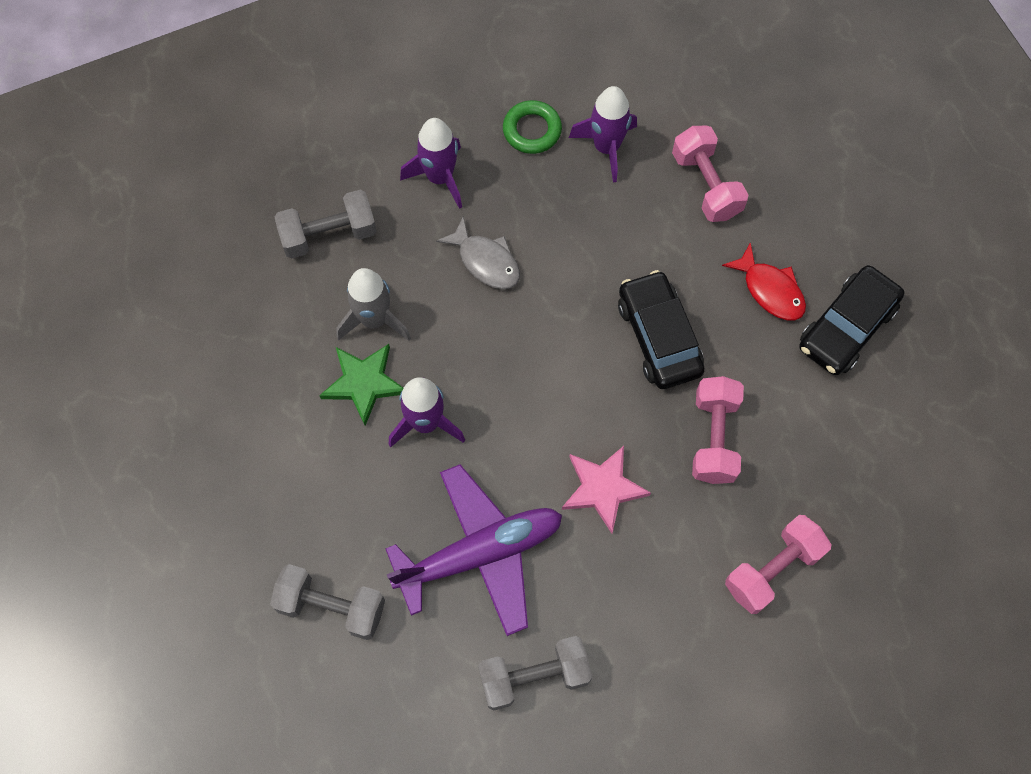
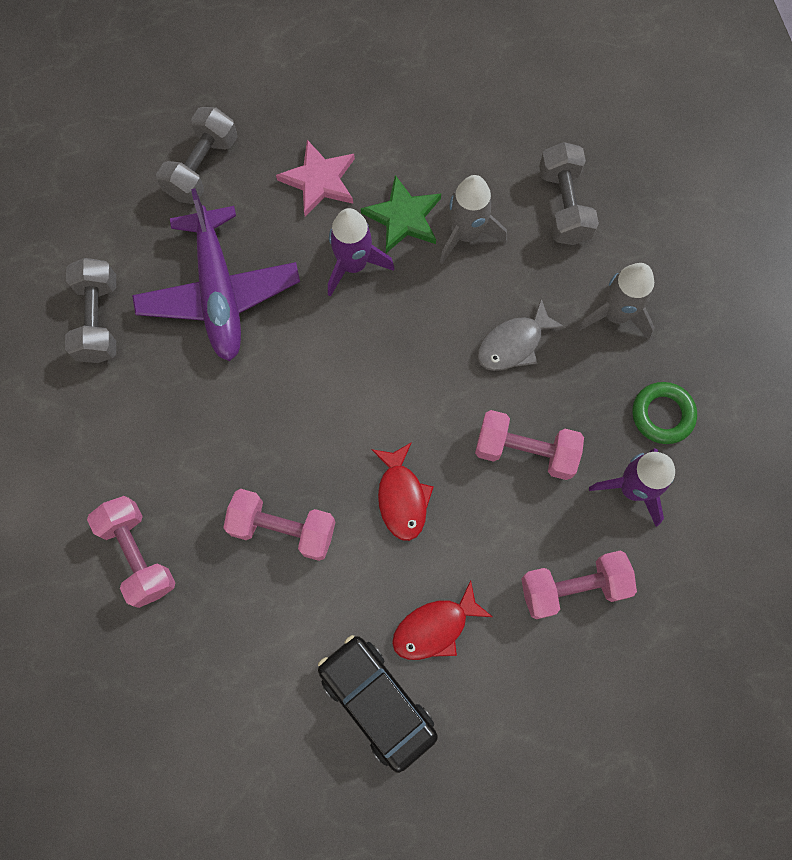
camera: 100 degrees right, 5 degrees up
(440, 177) = (615, 315): purple rocket -> grey rocket
(590, 238) = (525, 451): none -> pink dumbbell
(603, 488) = (255, 411): pink star -> pink star (319, 181)
(658, 337) = (402, 497): black car -> red fish

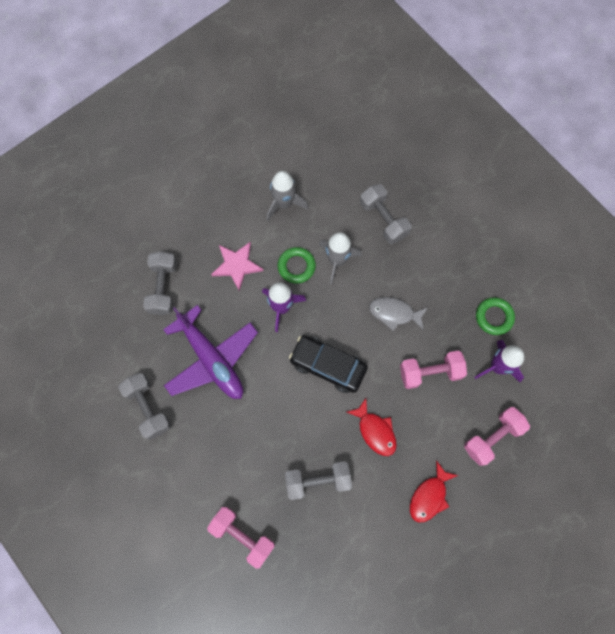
camera: 25 degrees left, 0 degrees up
(283, 528) = (318, 481): pink dumbbell -> grey dumbbell
(377, 702) = (418, 554): black car -> black car (328, 366)
(403, 217) = (296, 266): green star -> green ring
(514, 344) = (394, 313): grey fish -> grey fish turned 75 degrees clockwise
(615, 315) = (442, 271): grey rocket -> grey rocket (284, 203)

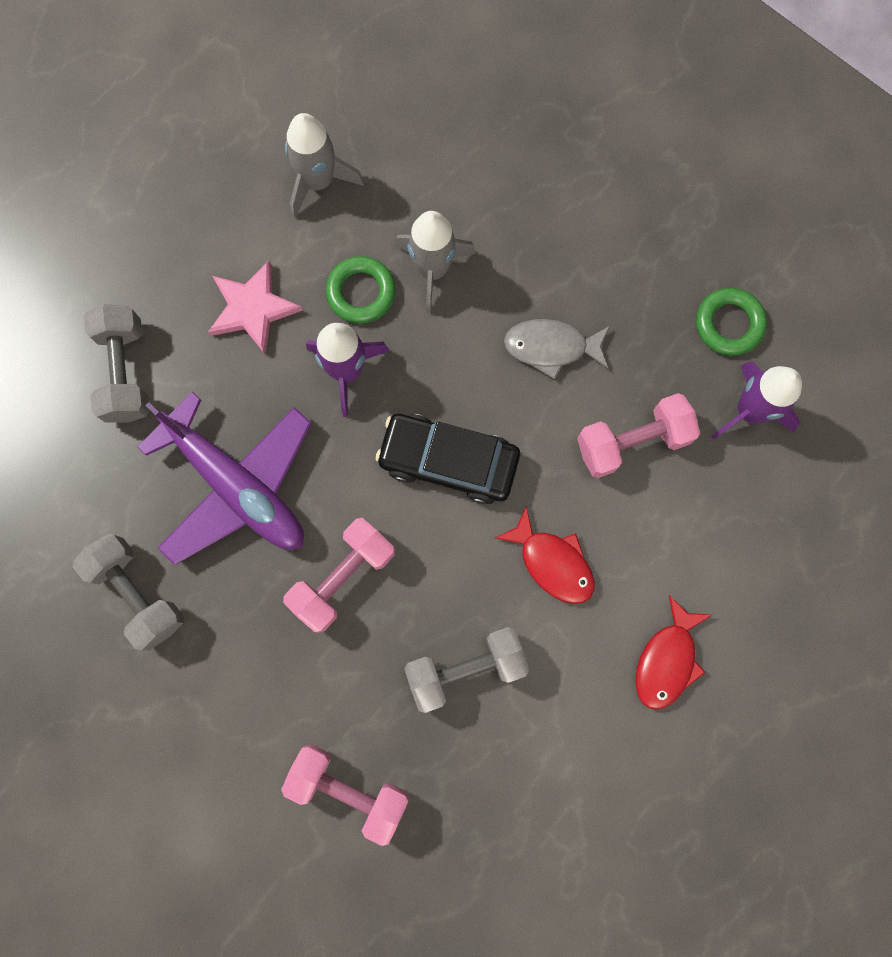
camera: 10 degrees left, 5 degrees up
(383, 219) = (503, 181): grey dumbbell -> none
(492, 437) = (760, 537): pink dumbbell -> pink dumbbell (343, 577)

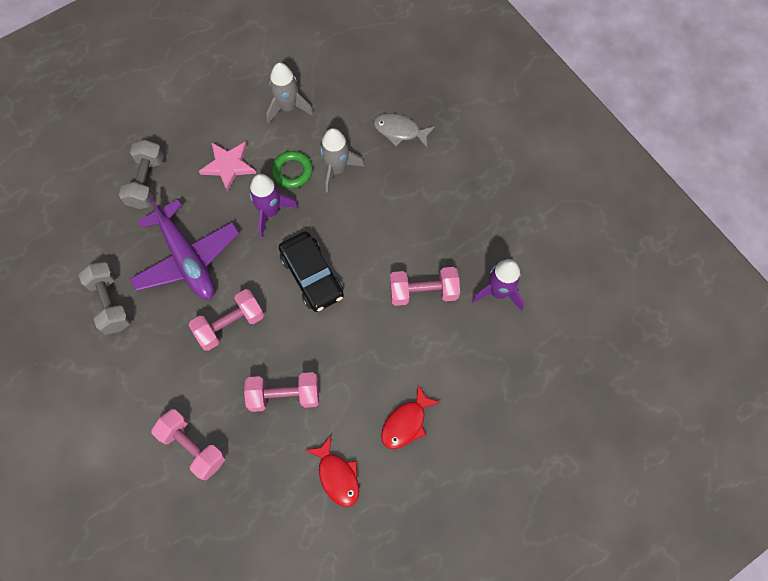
camera: 15 degrees right, 10 degrees down
(448, 461) = (312, 276): black car -> black car turned 150 degrees counterclockwise
(465, 668) = (284, 395): grey dumbbell -> pink dumbbell
(551, 347) = (392, 227): grey fish -> grey fish (400, 131)
(552, 562) = (355, 348): red fish -> red fish (337, 476)
(728, 324) = (500, 240): green ring -> none

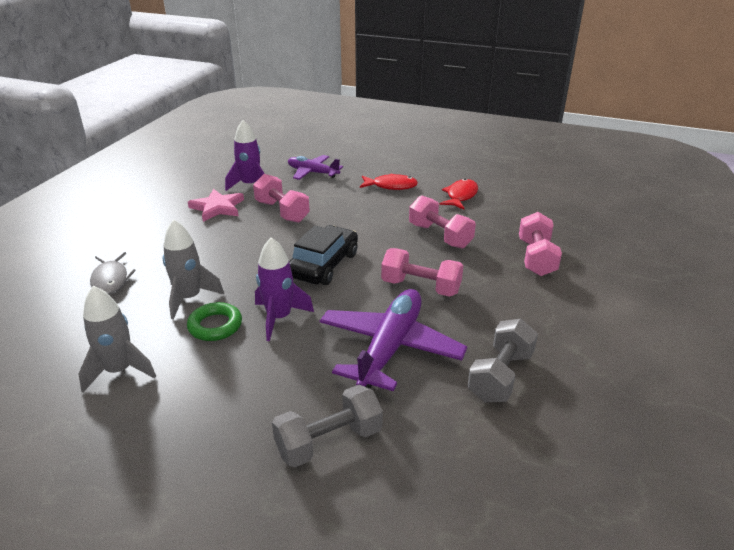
camera: 125 degrees left, 35 degrees down
(228, 166) = (244, 378): pink star -> pink star (217, 207)
(490, 365) = (313, 173): none -> purple plane

